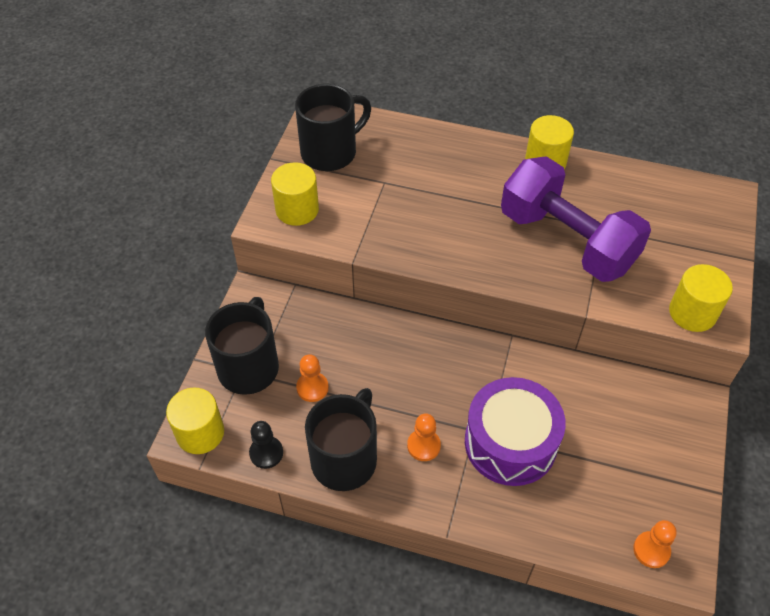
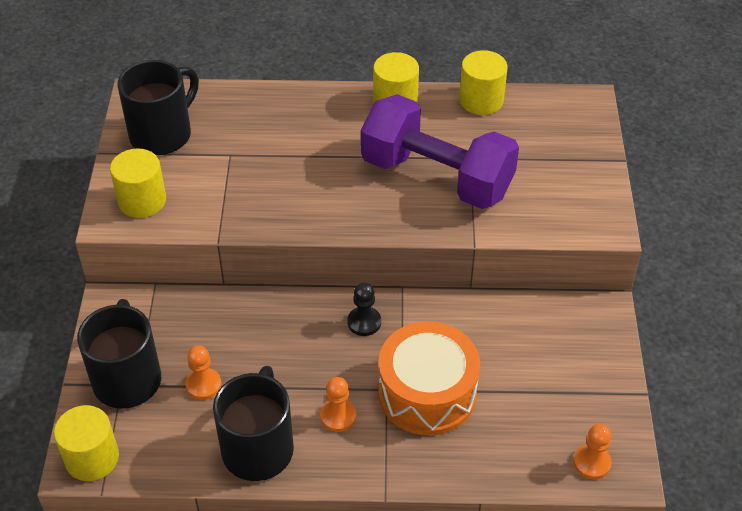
camera: 15 degrees left, 5 degrees down
(266, 453) = (171, 462): black pawn -> black pawn (364, 322)
(510, 443) = (427, 393): purple drum -> orange drum
(692, 313) = (578, 222): yellow cylinder -> yellow cylinder (481, 100)

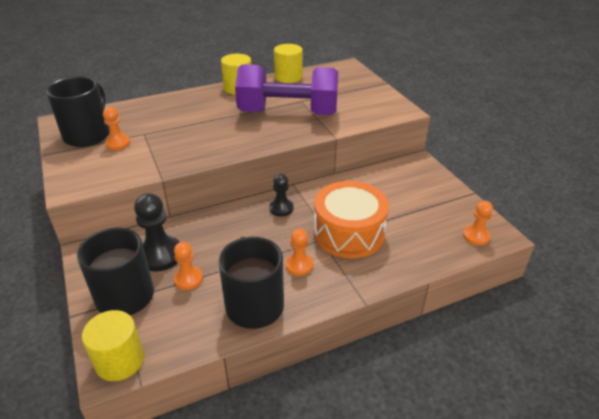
camera: 25 degrees left, 10 degrees down
(142, 201) = (90, 171): yellow cylinder -> none
(187, 339) = (160, 255): none -> black pawn
(191, 162) = (118, 144): none -> orange pawn

